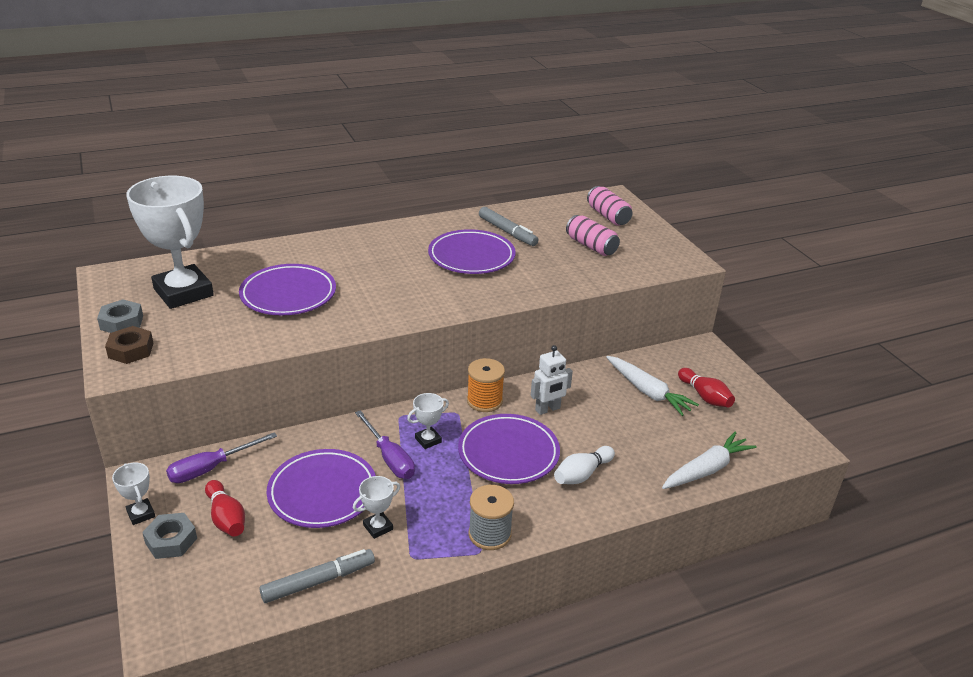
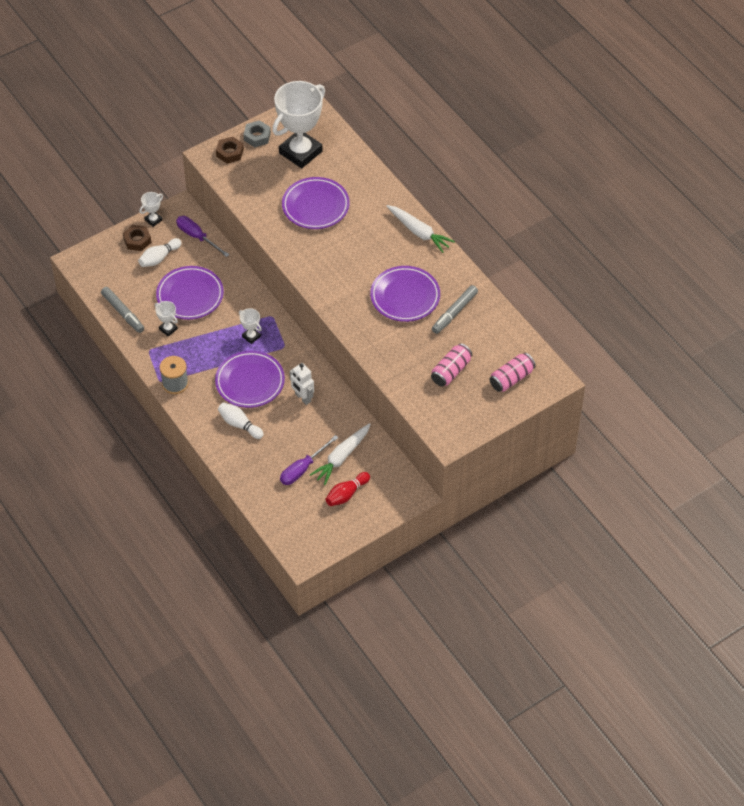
camera: 80 degrees right, 20 degrees up
(171, 540) = (137, 240): grey nut -> brown nut
(226, 518) = (159, 258): red bowling pin -> white bowling pin
(389, 458) = (229, 320): purple screwdriver -> purple screwdriver (303, 469)
(484, 401) = (301, 360): orange spool -> none
(706, 469) = (262, 495): white carrot -> white carrot (419, 232)

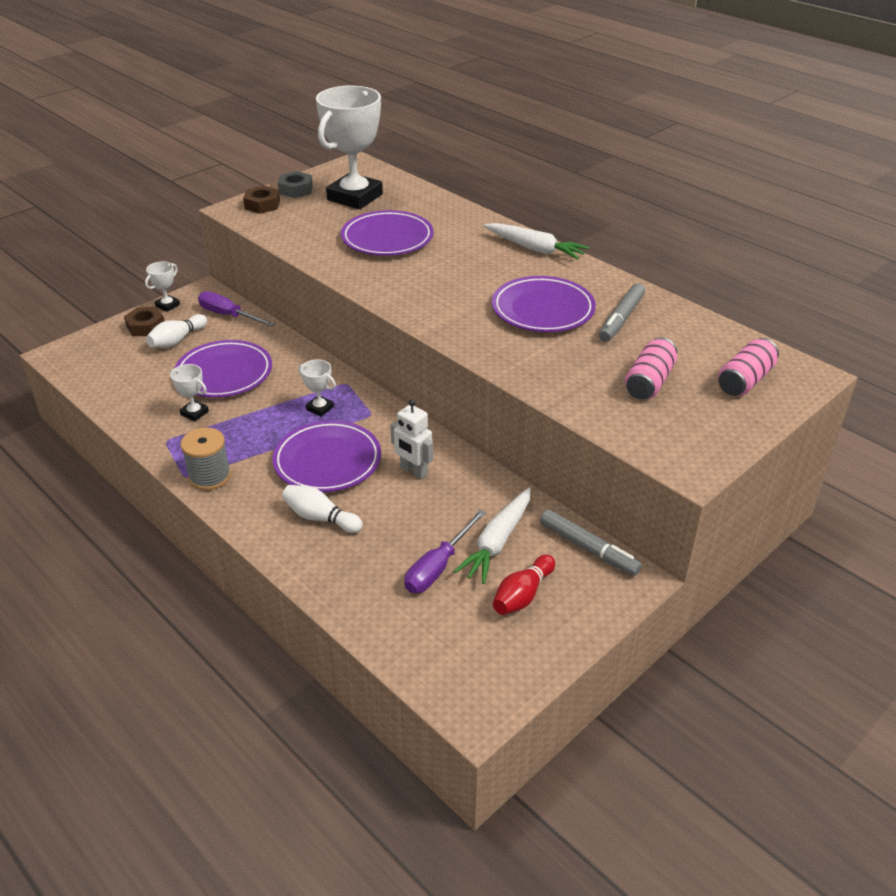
camera: 10 degrees left, 15 degrees down
(123, 312) = (125, 402): grey marker -> grey marker (588, 548)

